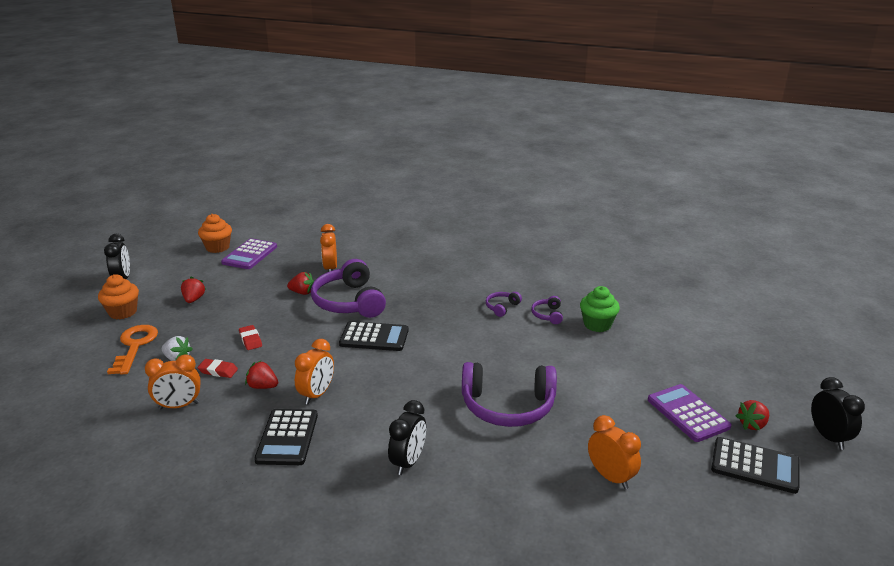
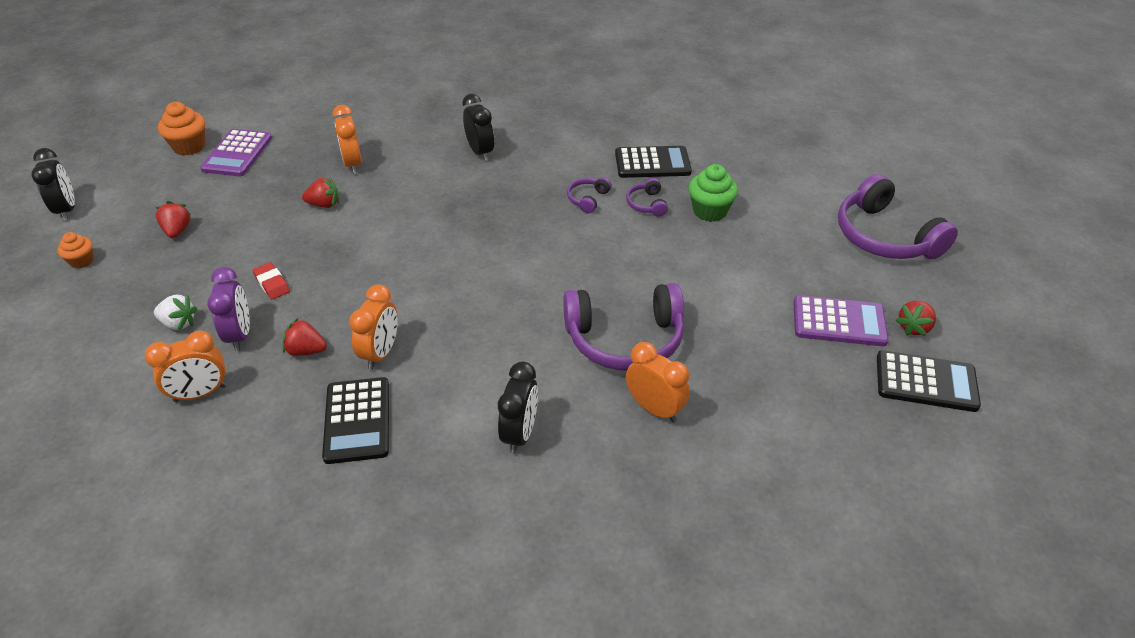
camera: 10 degrees left, 15 degrees up
(123, 312) = (82, 261): orange cupcake -> orange cupcake, size x0.61
(135, 346) = (114, 311): orange key -> none
(218, 371) = (240, 335): red eraser -> purple clock
(349, 302) = (389, 212): purple headphones -> purple headphones (884, 237)
(374, 337) = (435, 261): black calculator -> black calculator (652, 163)
(610, 477) = (766, 420): orange clock -> orange clock (654, 409)
(688, 413) = (839, 322): purple calculator -> purple calculator turned 135 degrees clockwise
(828, 437) = (1000, 333): black clock -> black clock (480, 152)

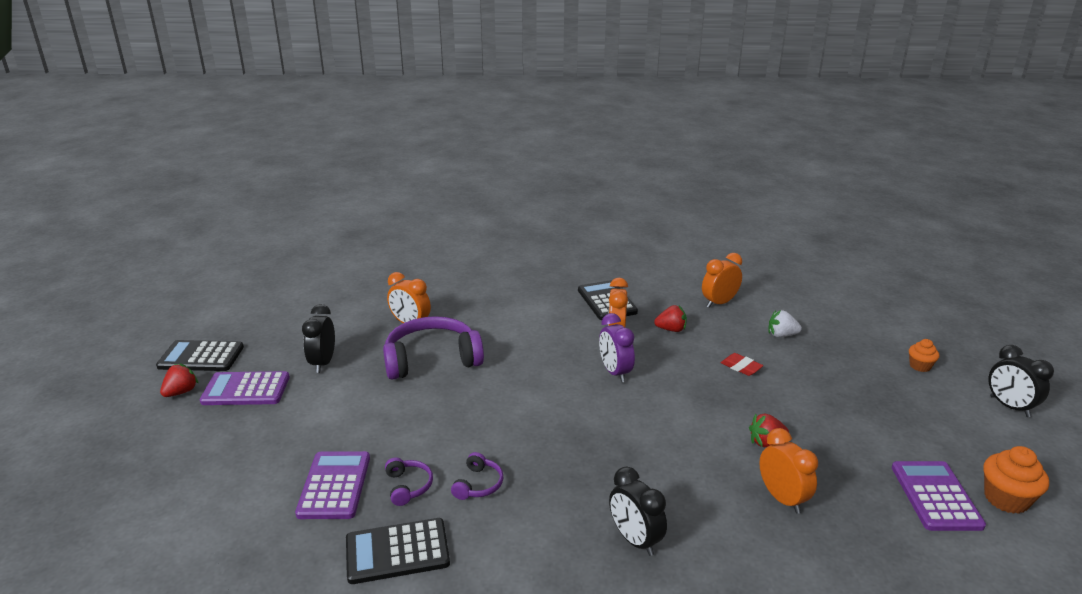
camera: 170 degrees right, 15 degrees down
(177, 231) = (877, 399): red strawberry -> none
(240, 335) = (728, 333): purple clock -> purple clock (615, 372)
(520, 434) = (499, 305): black clock -> black clock (323, 363)
(709, 211) = (334, 485): green cupcake -> purple calculator
(884, 237) = (143, 477): purple headphones -> none

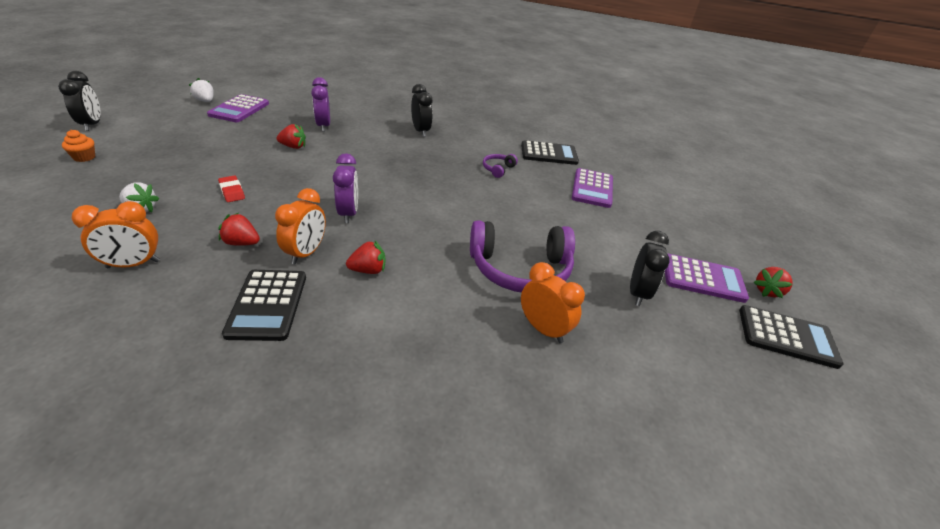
camera: 170 degrees left, 10 degrees up
(408, 486) = (543, 178): purple headphones -> none
(558, 332) = (368, 270): none -> red strawberry
(782, 498) = (323, 126): orange clock -> purple clock
(1006, 499) = (205, 101): orange cupcake -> white strawberry

